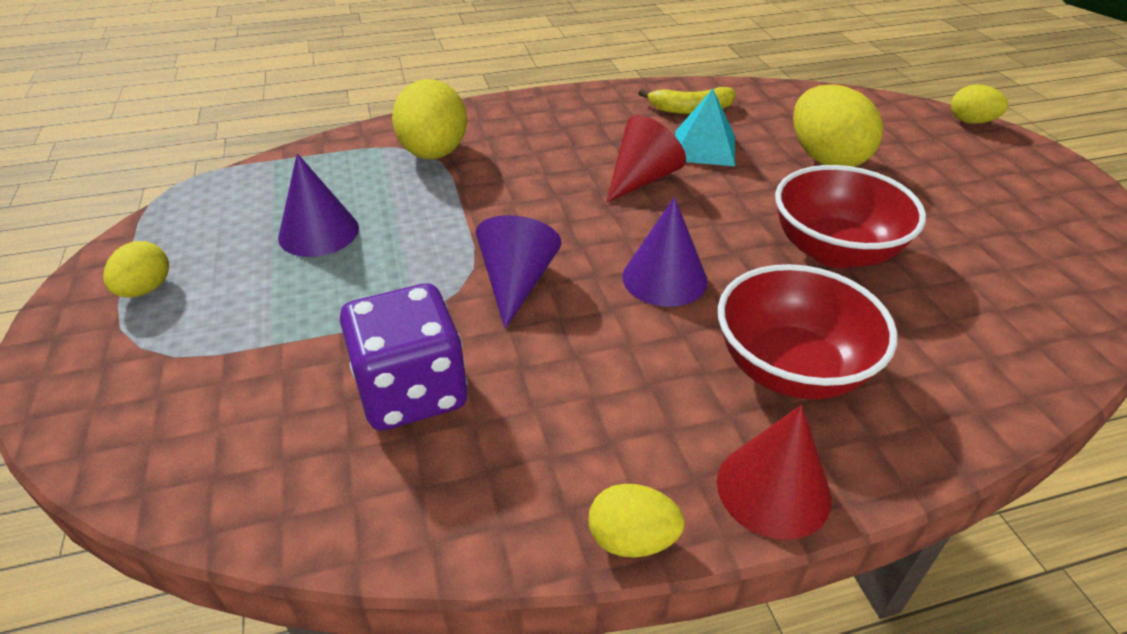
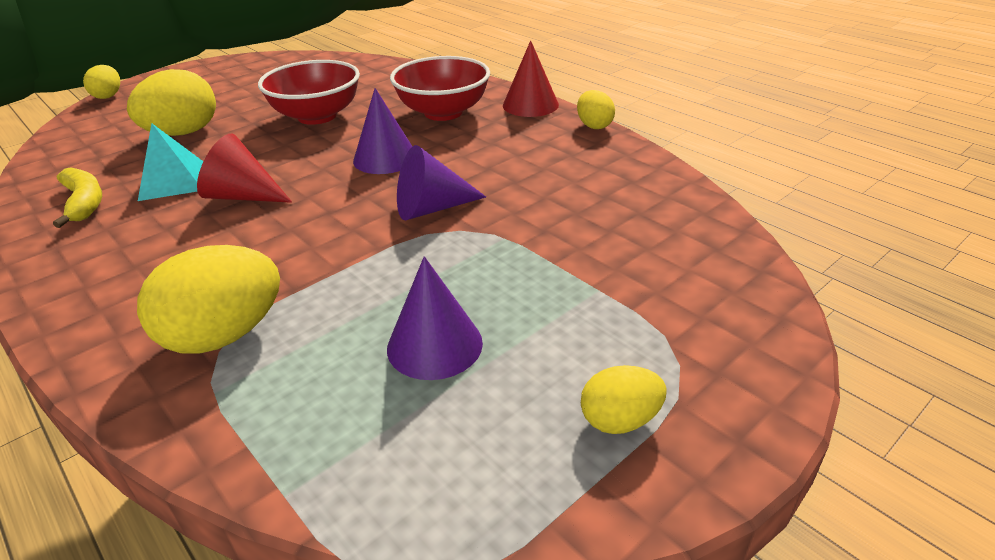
camera: 115 degrees left, 5 degrees down
(412, 391) = (575, 209): purple dice -> none

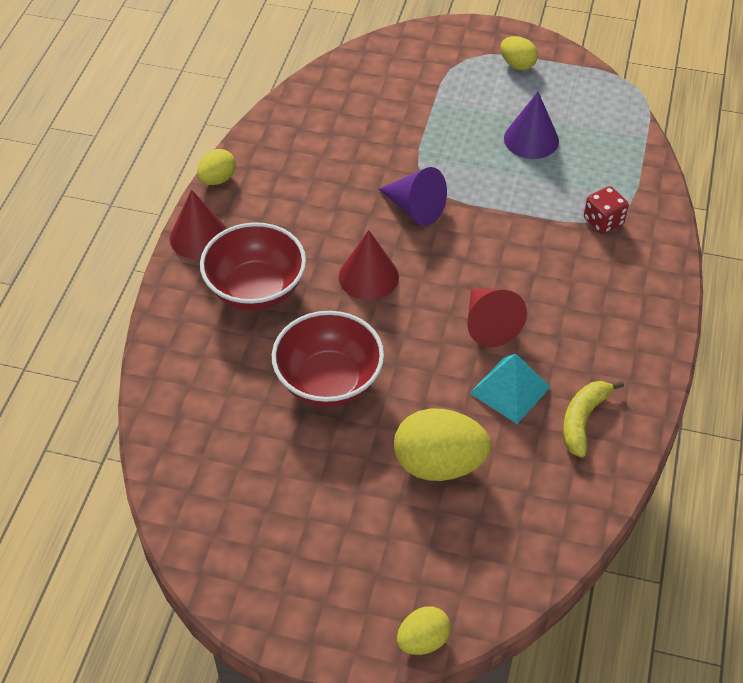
camera: 125 degrees left, 15 degrees up
(224, 335) = (603, 221): yellow egg -> red dice
(385, 158) = (368, 276): purple cone -> red cone

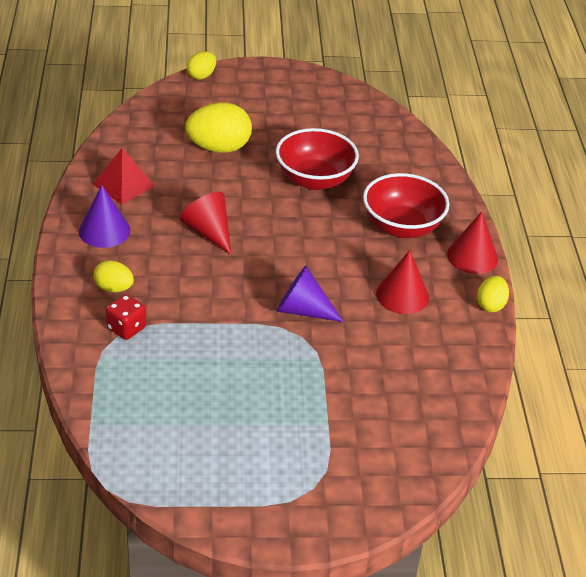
camera: 160 degrees right, 10 degrees down
(368, 276) = (318, 250): red cone -> red cone (402, 295)
(510, 390) = (181, 194): turquoise pyramid -> none
(517, 64) = (251, 491): yellow egg -> yellow egg (114, 288)
(531, 139) = (213, 398): purple cone -> purple cone (104, 231)
(583, 420) = (123, 184): yellow banana -> red pyramid

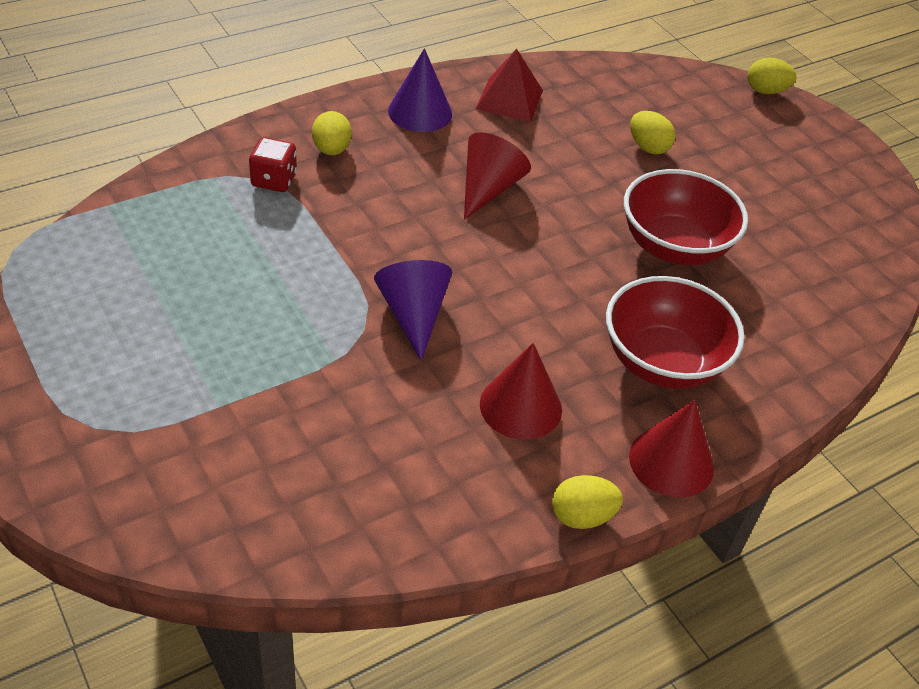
camera: 60 degrees right, 5 degrees up
(219, 148) = (648, 147): yellow egg -> yellow egg, size x0.55

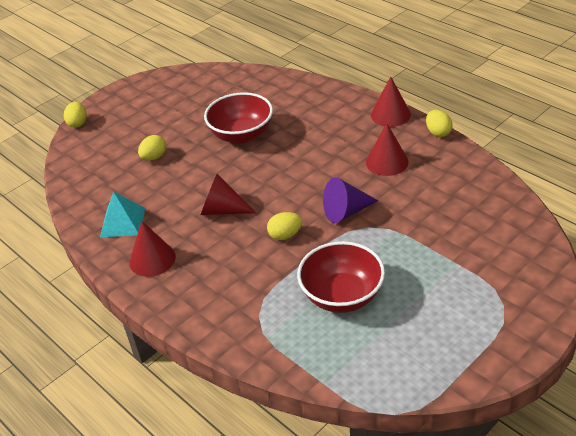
camera: 95 degrees left, 5 degrees down
(274, 180) = (257, 306): red dice -> none
(331, 150) = (212, 289): yellow egg -> yellow egg (285, 235)
(420, 112) = (152, 259): purple cone -> red cone
(509, 99) = (122, 222): red pyramid -> turquoise pyramid
(662, 362) = (330, 126): red bowl -> red bowl (342, 296)

